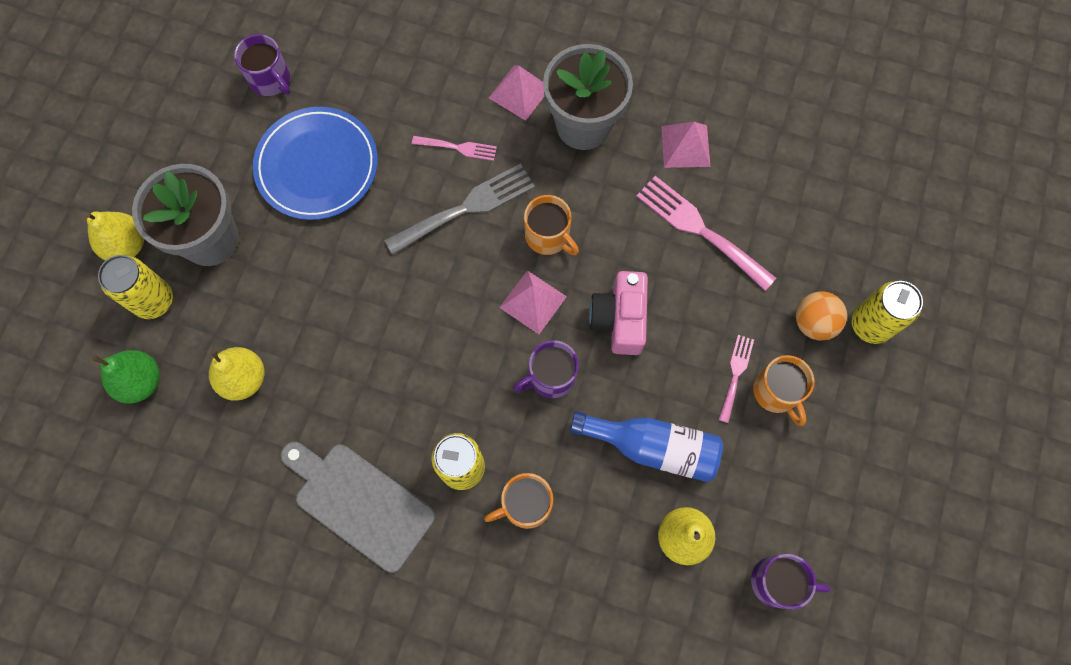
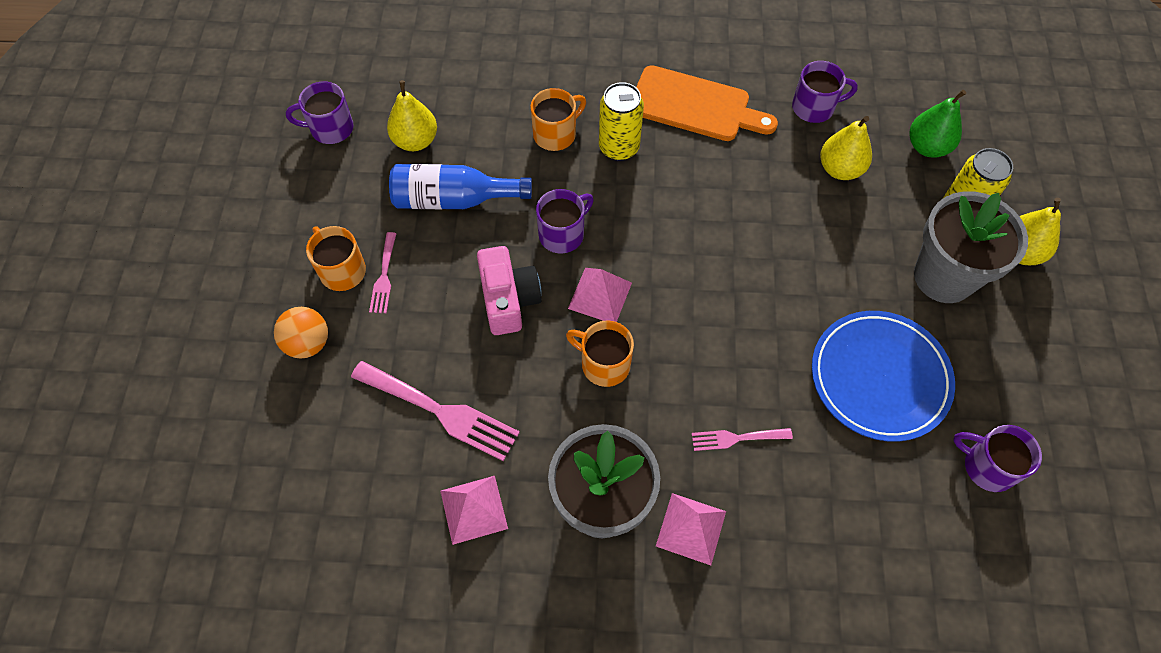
camera: 165 degrees right, 10 degrees down
(231, 464) = (814, 107): none -> purple mug
(360, 503) = (695, 105): grey cutting board -> orange cutting board
(466, 208) = (701, 372): grey fork -> none
(870, 325) = (247, 355): yellow can -> none

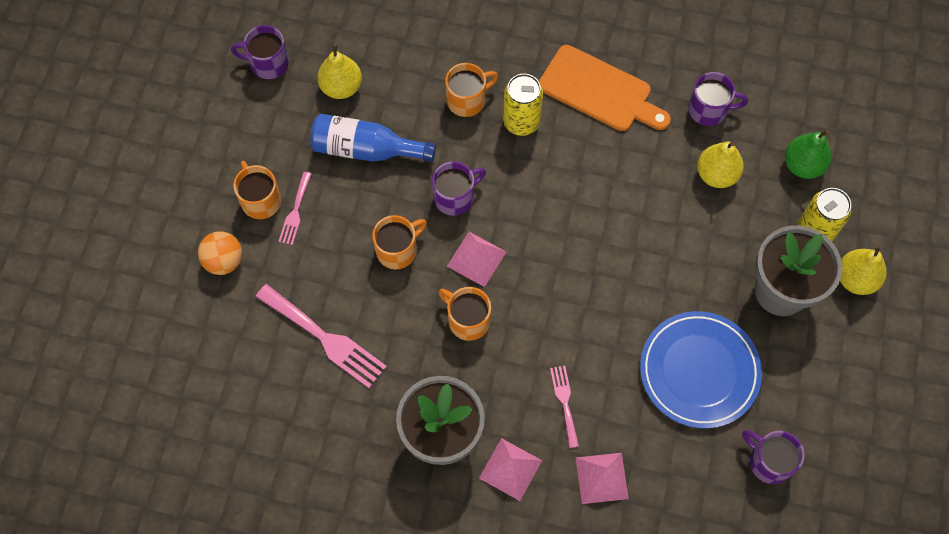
camera: 10 degrees right, 5 degrees up
(474, 509) = (338, 423): pink pyramid -> pink pyramid (602, 478)
(509, 300) = (398, 250): pink camera -> orange mug
(736, 438) = (564, 402): pink fork -> pink fork turned 75 degrees clockwise

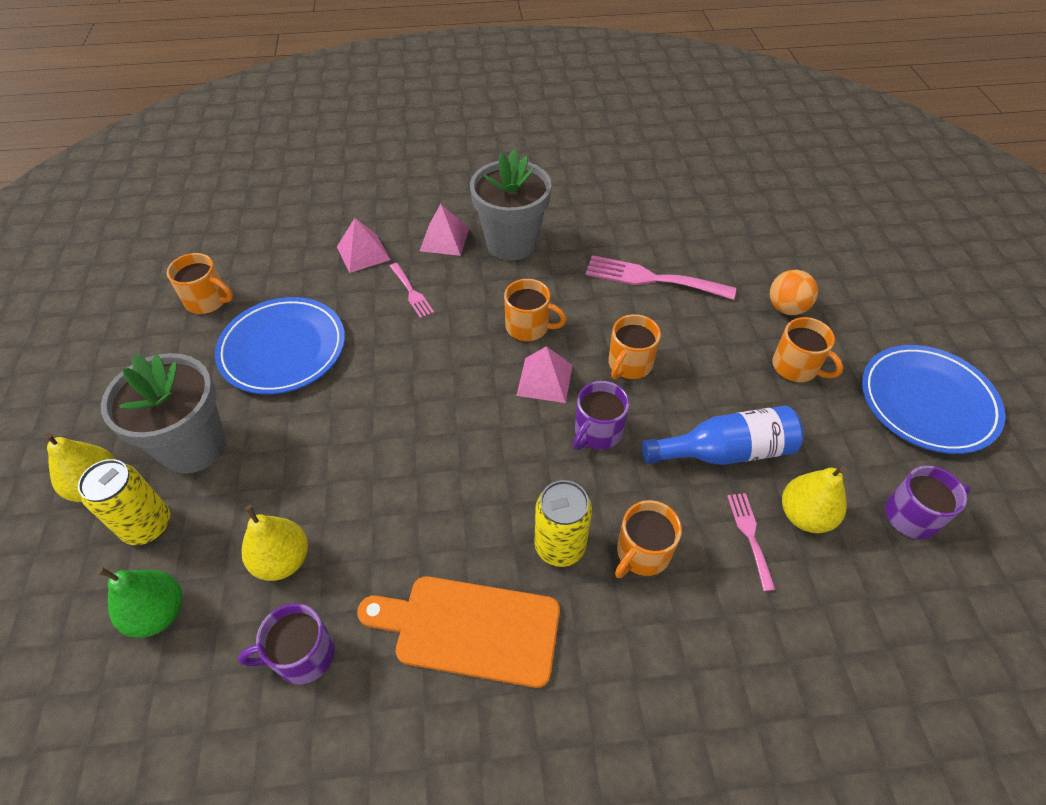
camera: 160 degrees right, 15 degrees down
(182, 136) = (927, 402): none -> blue plate
(295, 212) = (754, 367): pink fork -> pink fork (750, 535)
(769, 461) = (208, 300): purple mug -> orange mug

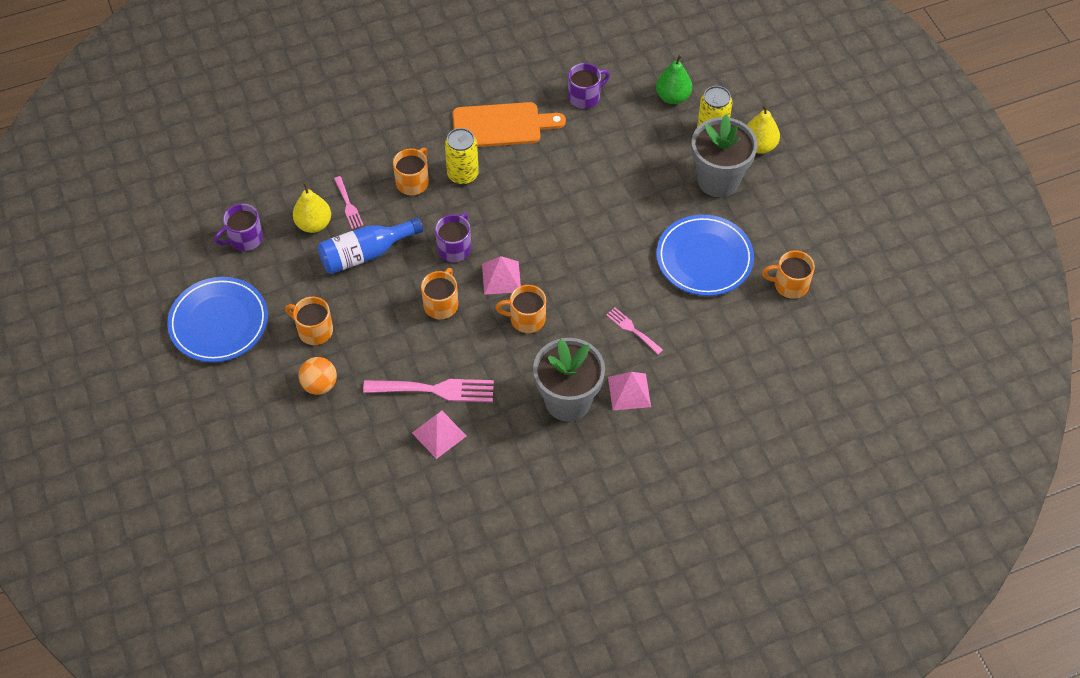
camera: 165 degrees right, 5 degrees up
(282, 560) = (621, 133): yellow pear -> none
(363, 253) = (693, 360): pink pyramid -> pink pyramid (439, 434)

